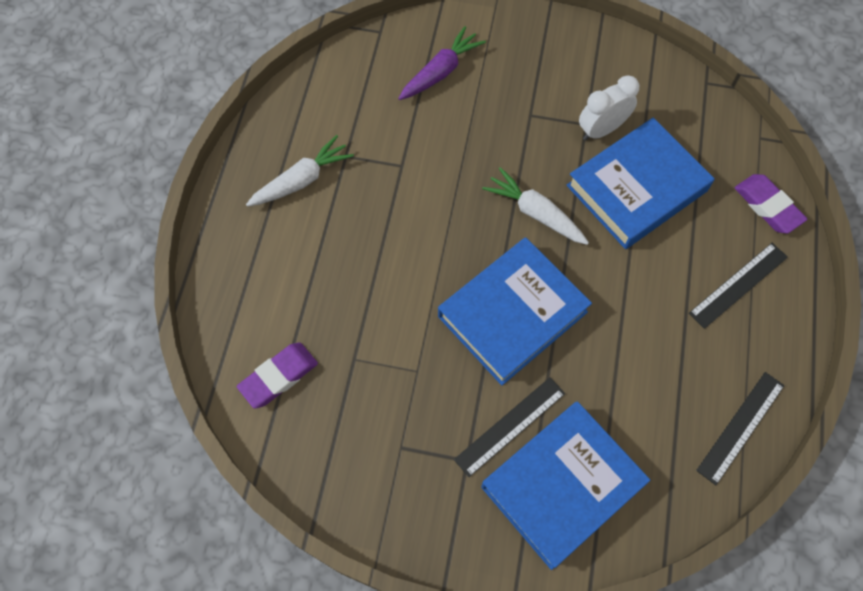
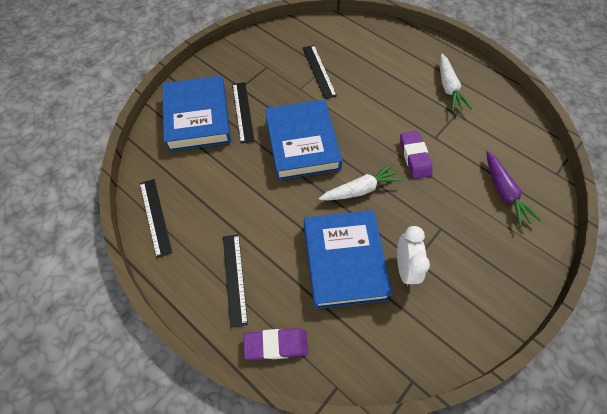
camera: 120 degrees right, 5 degrees down
(278, 376) = (334, 38): purple eraser -> purple eraser (414, 157)
(365, 363) = (319, 71): none -> black ruler

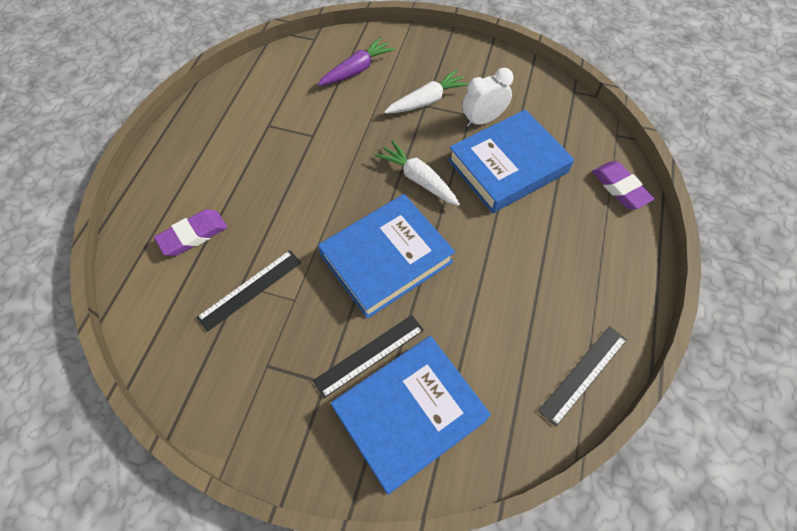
camera: 115 degrees left, 0 degrees up
(235, 278) = (590, 249): black ruler -> none
(414, 157) = (349, 145): purple eraser -> purple eraser (193, 235)
(448, 88) = (228, 140): white carrot -> white carrot (427, 101)

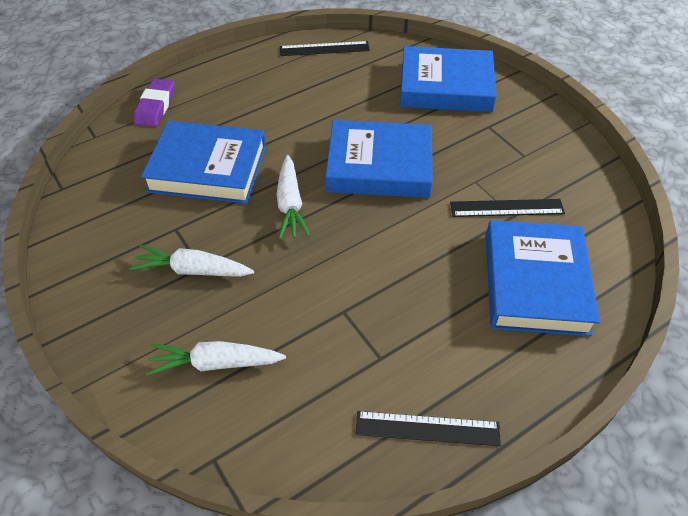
camera: 140 degrees left, 10 degrees down
(193, 235) = (535, 283): purple eraser -> blue book
(357, 70) = (215, 363): purple carrot -> white carrot
(369, 355) = (446, 122): black ruler -> black ruler (427, 428)
(482, 120) = (172, 216): white clock -> none

